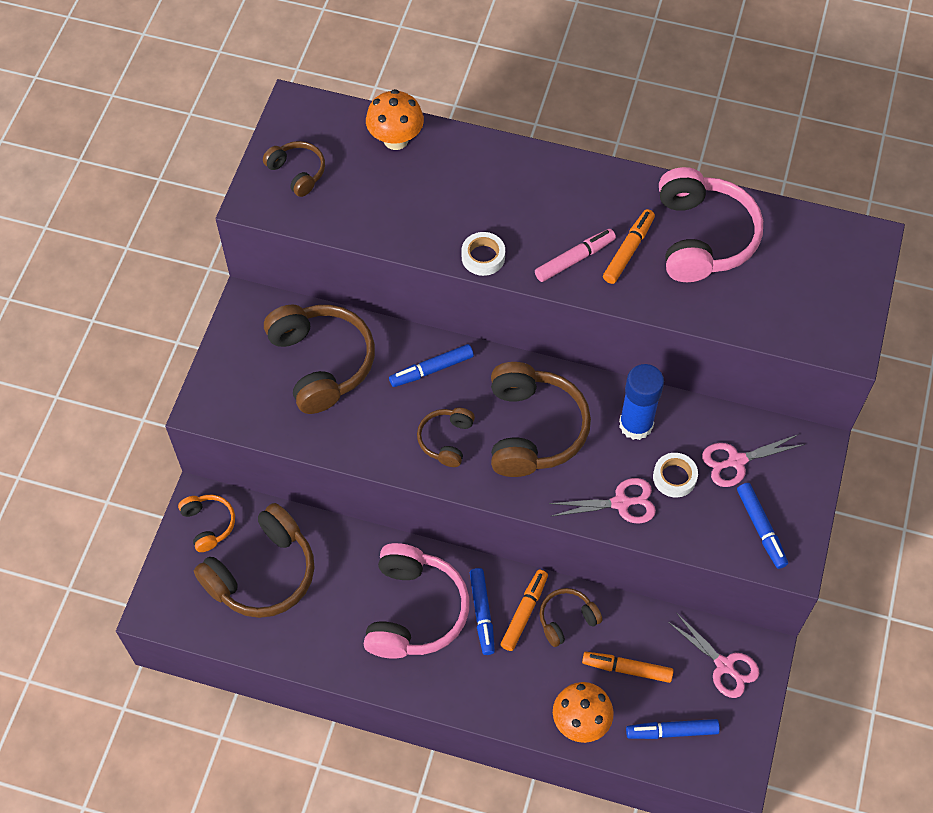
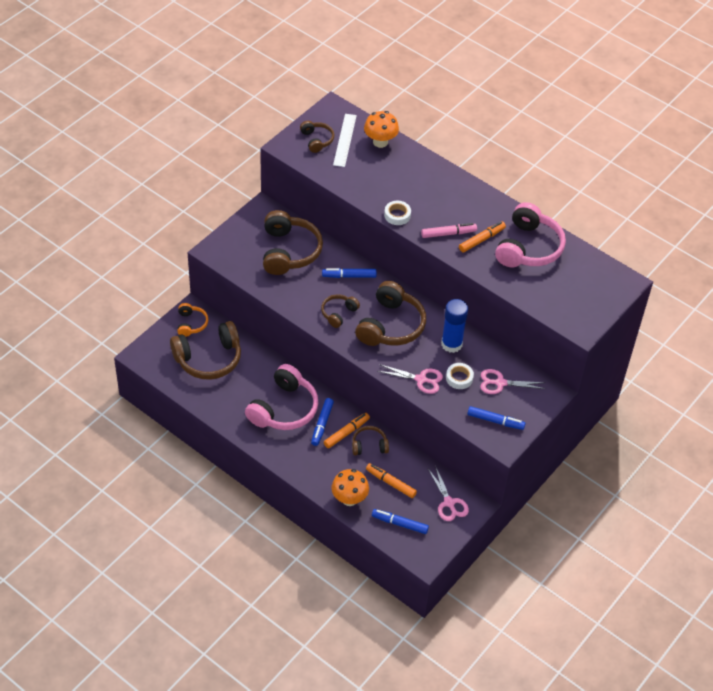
camera: 20 degrees right, 10 degrees down
(340, 156) = (344, 140): none -> white ruler
(761, 528) = (495, 421): blue marker -> blue marker turned 75 degrees counterclockwise

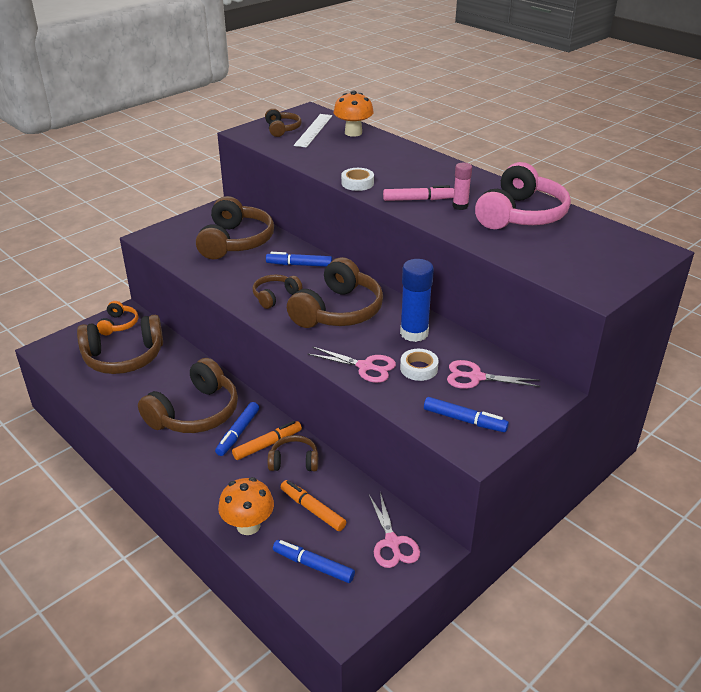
camera: 10 degrees right, 15 degrees down
(284, 409) = (195, 413): pink headphones -> brown headphones
(482, 240) = (460, 206): orange marker -> pink glue stick

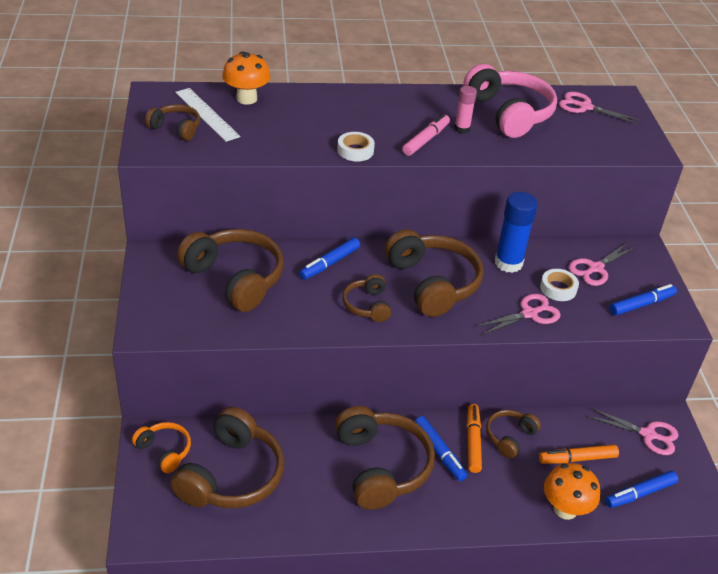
camera: 55 degrees left, 5 degrees up
(601, 241) = (585, 107): none -> pink scissors

